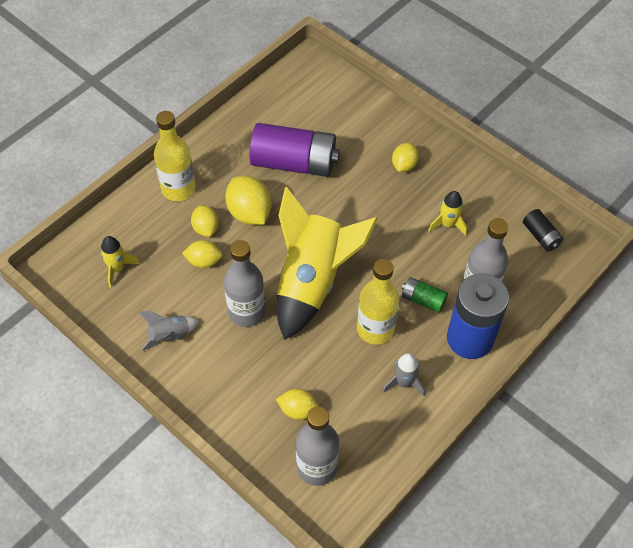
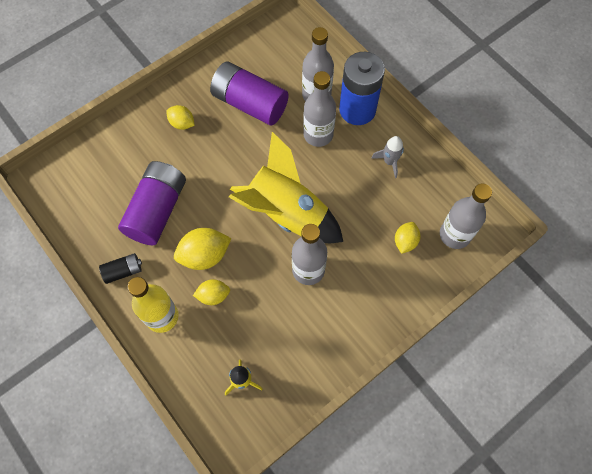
camera: 80 degrees left, 10 degrees up
(169, 336) = (322, 338): grey rocket -> none
(204, 261) = (249, 301): yellow lemon -> none
(375, 329) = (340, 173): yellow bottle -> none
(423, 300) = (318, 135): green battery -> grey bottle
(447, 224) = (249, 103): yellow rocket -> purple battery
(541, 236) = (274, 43): black battery -> black battery (123, 271)

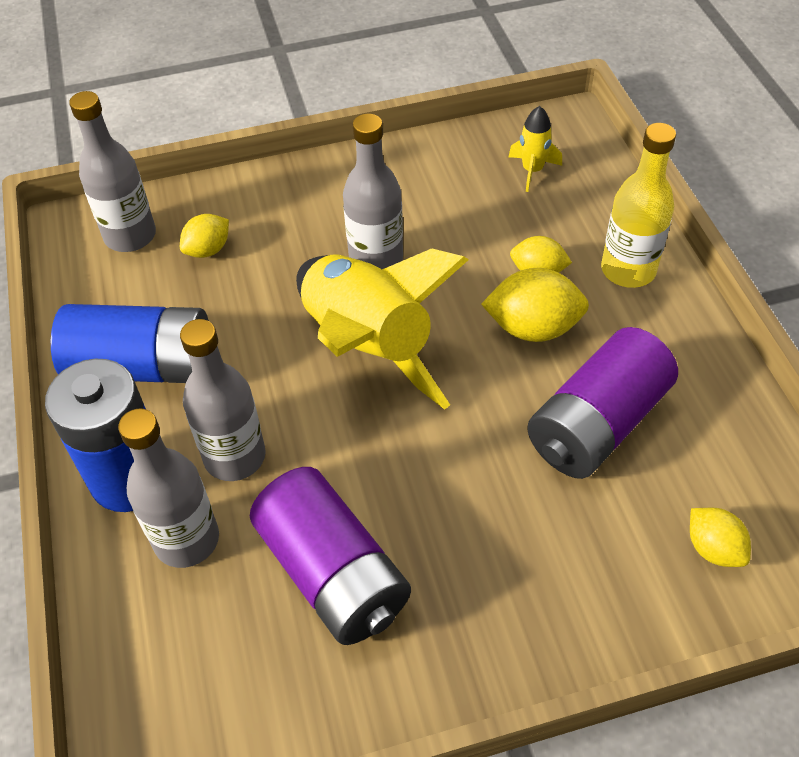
camera: 155 degrees left, 15 degrees down
(123, 271) = (680, 348): black battery -> none
(182, 123) = (496, 581): yellow lemon -> yellow lemon (713, 548)
(389, 162) = (143, 366): grey rocket -> blue battery

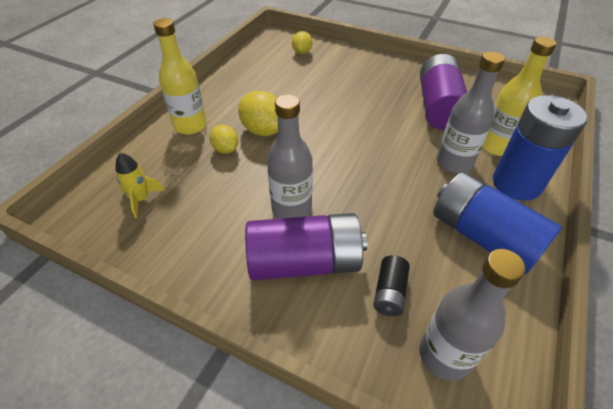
camera: 140 degrees left, 5 degrees down
(187, 540) = (497, 146): grey bottle -> yellow bottle
(208, 250) = (389, 293): yellow lemon -> black battery
(367, 346) = (345, 169): yellow rocket -> none
(596, 424) = (289, 91): purple battery -> purple battery (305, 262)

